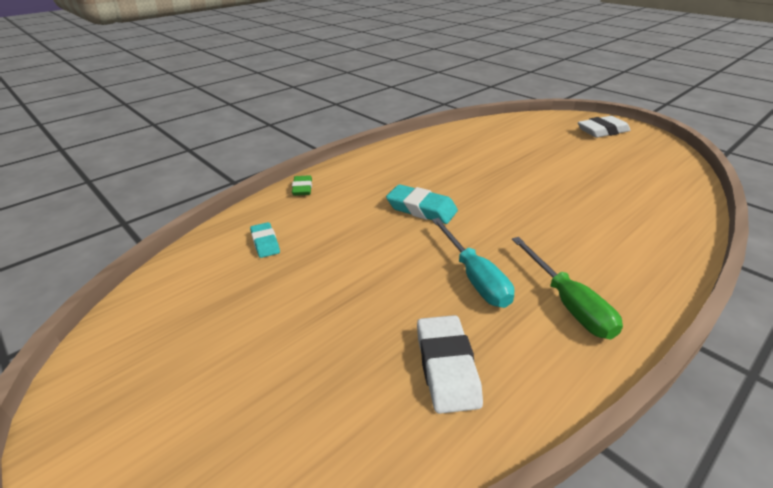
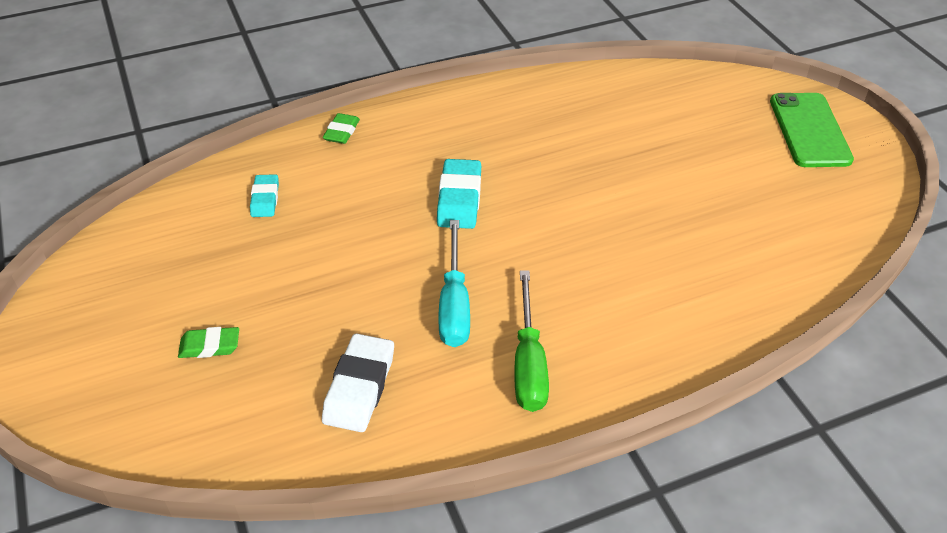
camera: 20 degrees right, 10 degrees up
(277, 374) = (210, 346): none -> green eraser
(421, 209) = (459, 199): turquoise eraser -> turquoise eraser turned 45 degrees clockwise
(602, 131) = (809, 130): white eraser -> green phone

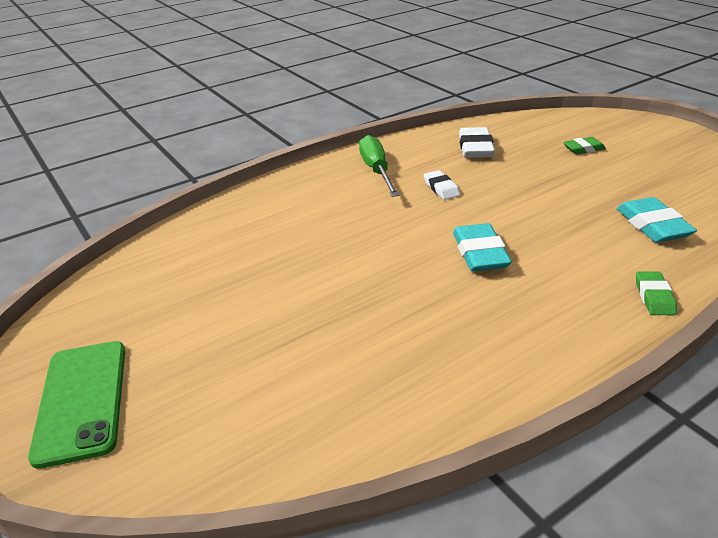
camera: 170 degrees right, 10 degrees down
(265, 199) = (652, 225): turquoise eraser -> turquoise eraser, size x1.62
(454, 304) = (441, 188): turquoise screwdriver -> white eraser

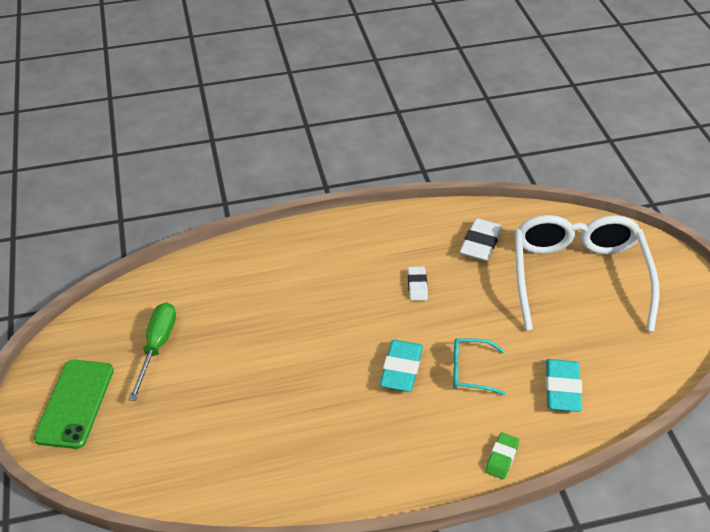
camera: 20 degrees right, 10 degrees up
(377, 170) = (376, 246): green screwdriver -> green screwdriver (157, 346)
(552, 236) = (470, 371): none -> turquoise glasses
(583, 149) = (578, 277): green eraser -> white glasses

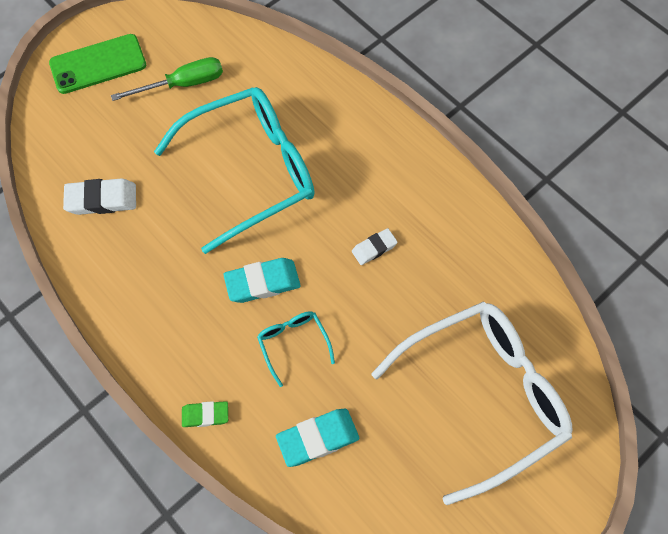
camera: 60 degrees right, 20 degrees up
(288, 334) = (251, 171): none -> turquoise glasses
(480, 243) = (470, 280): white eraser -> white eraser (102, 200)

